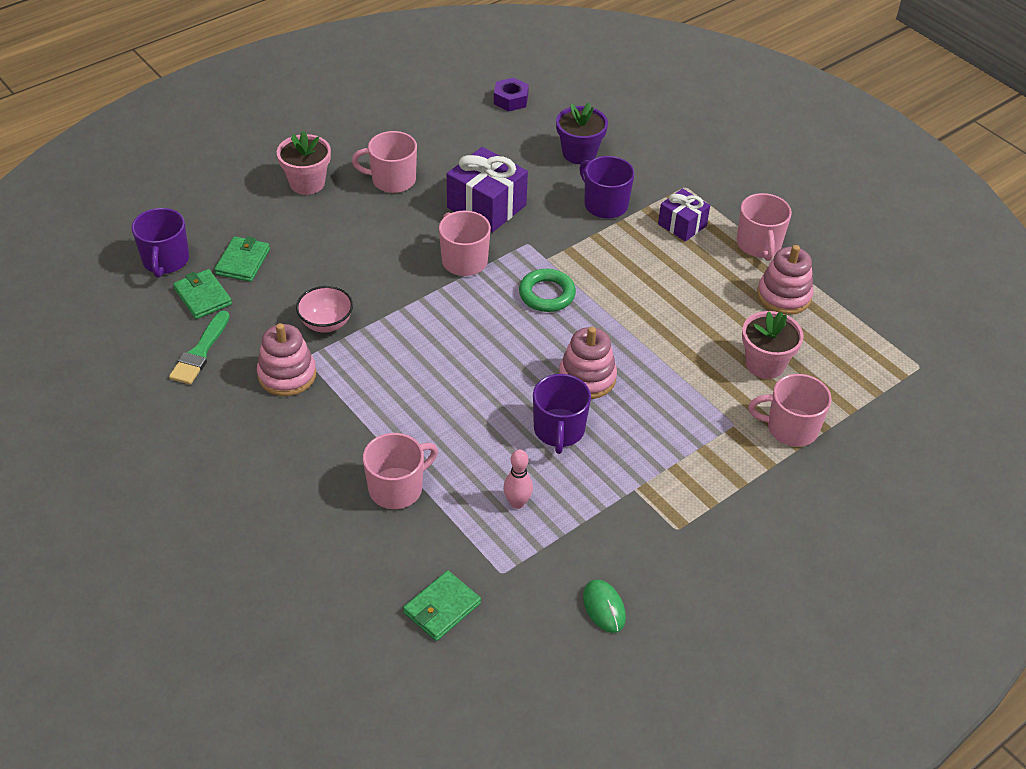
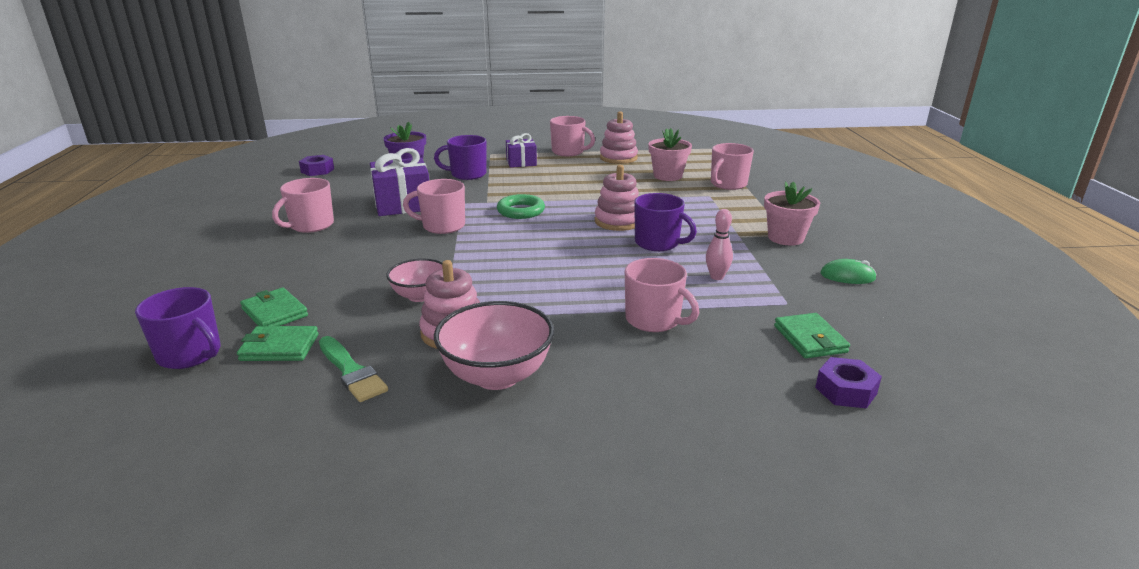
camera: 55 degrees left, 20 degrees down
(247, 431) = (497, 376): none -> pink bowl
(307, 183) = (242, 256): pink flower pot -> pink flower pot (785, 238)
(370, 653) = (846, 390): none -> purple nut
(397, 488) = (654, 320): pink mug -> pink mug turned 135 degrees clockwise

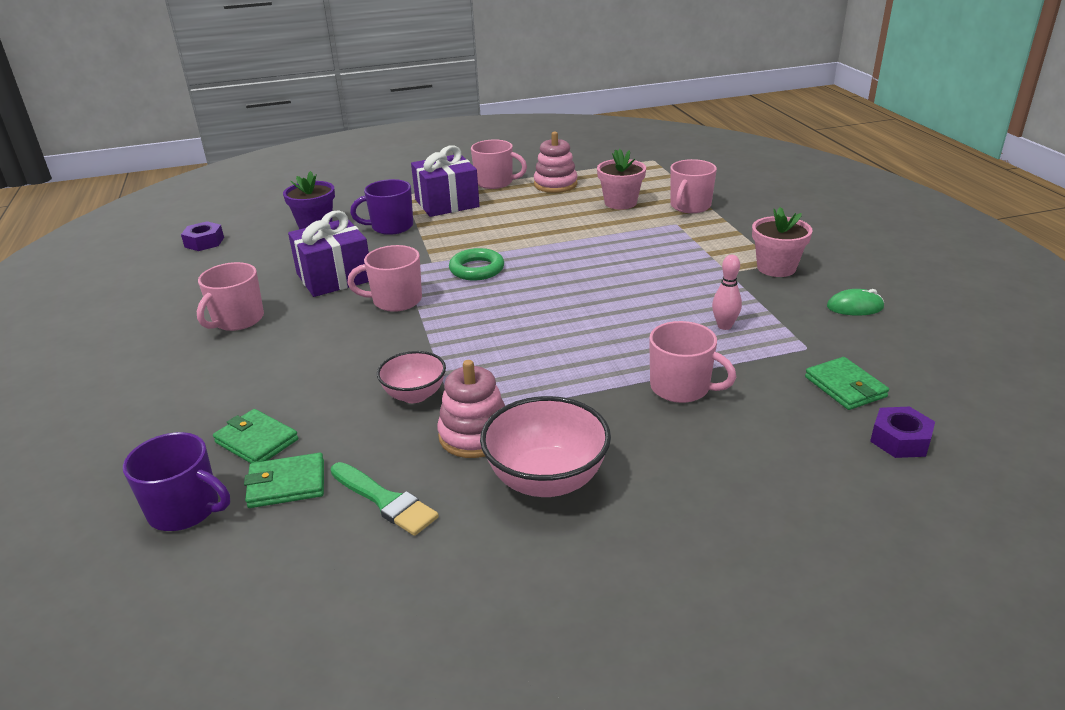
camera: 10 degrees left, 5 degrees up
(521, 162) = (447, 203): purple gift -> purple gift, size x1.64
(618, 221) = (591, 269): pink stacking toy -> none
(658, 243) = (646, 292): purple mug -> none

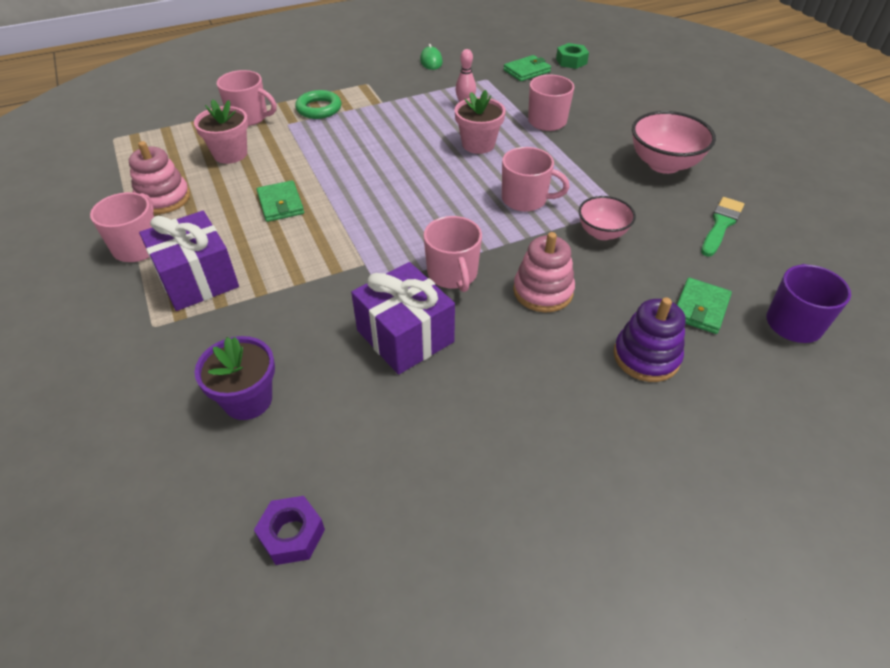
camera: 100 degrees left, 15 degrees up
(224, 391) = (646, 356): none -> purple stacking toy
(237, 320) = (516, 396): pink mug -> pink mug (525, 199)
(287, 484) = (735, 275): green wallet -> green wallet (280, 204)
(391, 227) = (264, 317): purple mug -> none
(474, 435) = (636, 197): pink stacking toy -> pink stacking toy (543, 291)
(477, 269) = (381, 230): green ring -> green ring (319, 109)
(776, 268) = (375, 84): pink flower pot -> pink flower pot (478, 144)
(900, 440) = (571, 61): purple nut -> green nut

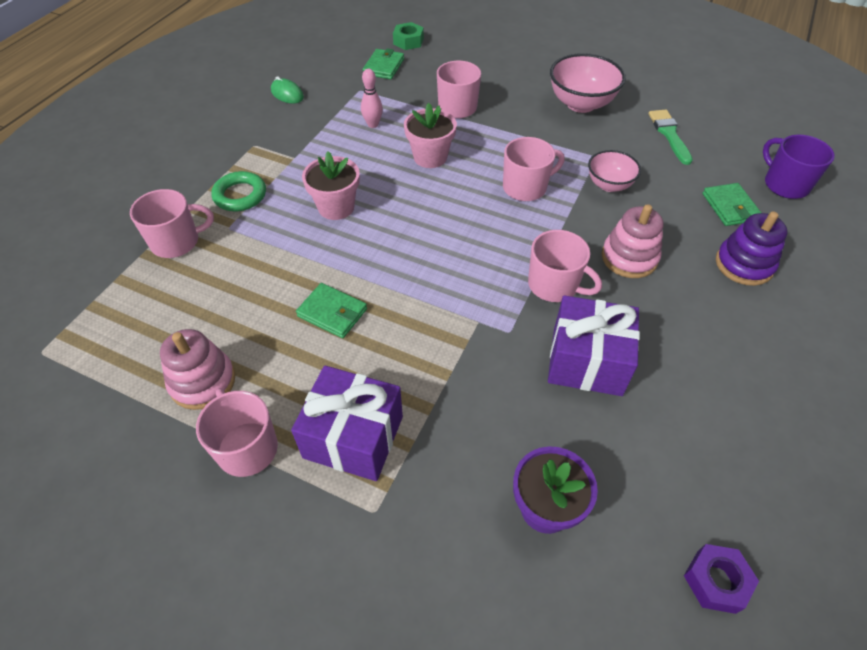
camera: 40 degrees left, 5 degrees up
(230, 154) = (210, 292): pink flower pot -> pink flower pot (336, 207)

